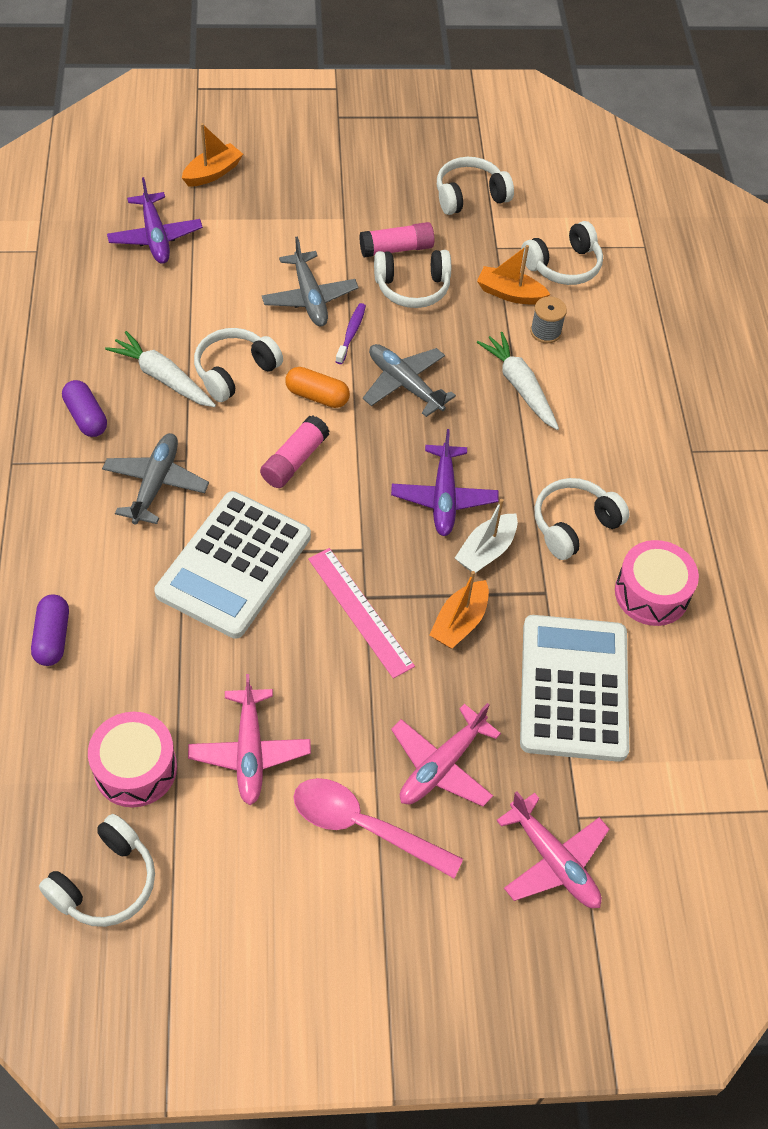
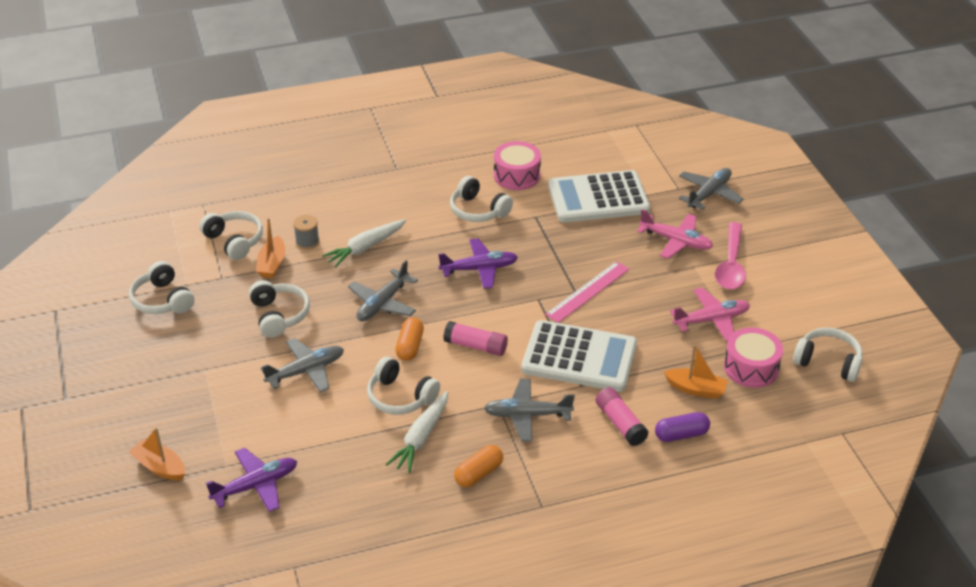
camera: 100 degrees left, 15 degrees down
(86, 417) = (478, 473): purple capsule -> orange capsule
(351, 333) = (338, 340): purple toothbrush -> none
(396, 249) = (236, 331): pink glue stick -> pink glue stick (620, 423)
(459, 622) = (575, 248): orange boat -> orange boat (696, 389)
(486, 551) = (515, 244): white boat -> none
(554, 861) = (709, 194): pink plane -> grey plane

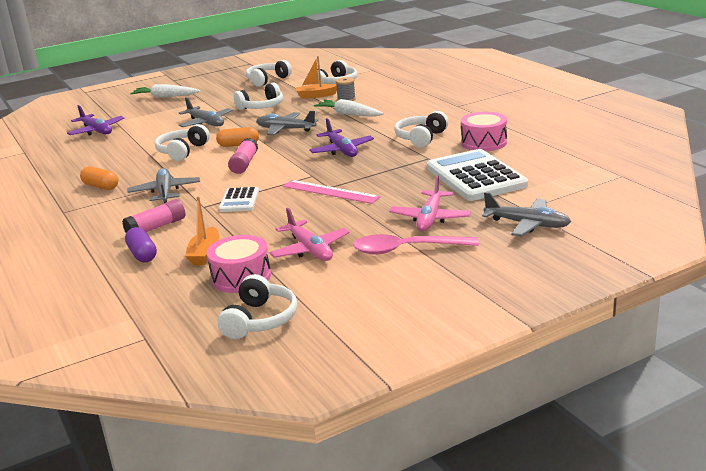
camera: 80 degrees right, 15 degrees down
(160, 467) = (115, 108): orange boat -> none
(421, 438) = (139, 164): white carrot -> white carrot (165, 97)
(579, 357) = (239, 200): white calculator -> white calculator, size x0.50

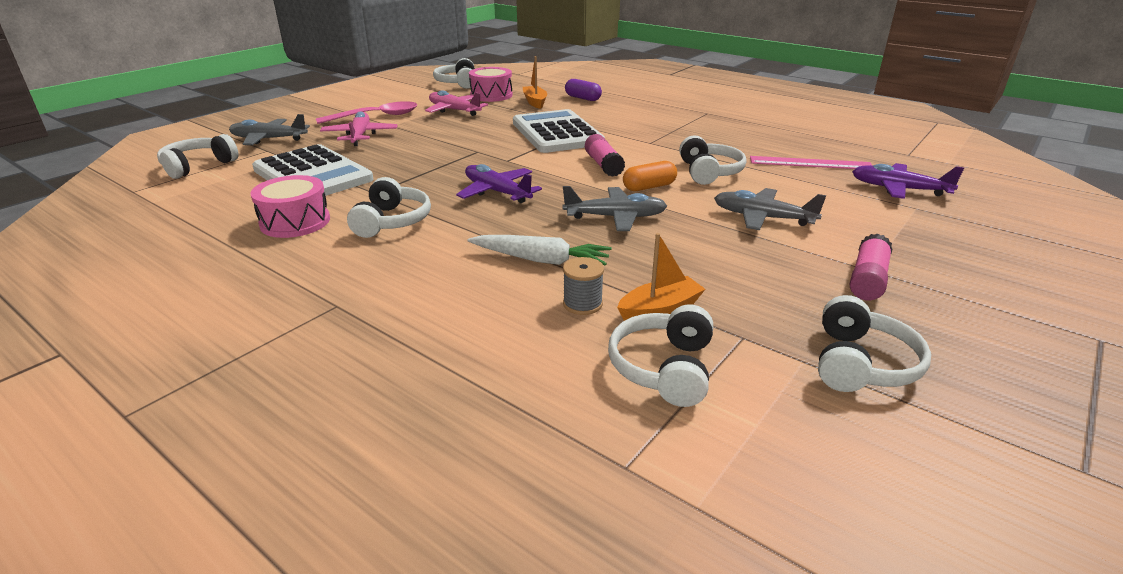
camera: 155 degrees right, 5 degrees up
(101, 186) = (720, 131): orange capsule -> none
(156, 227) = (601, 111): pink glue stick -> pink glue stick (867, 279)
(165, 97) = (973, 274): white carrot -> none
(165, 192) = (643, 133): grey plane -> none
(239, 200) = (557, 133): white calculator -> white calculator, size x1.99
(262, 107) = (727, 263): white headphones -> white headphones (198, 166)
(330, 191) = (472, 147): pink ruler -> pink ruler (810, 163)

